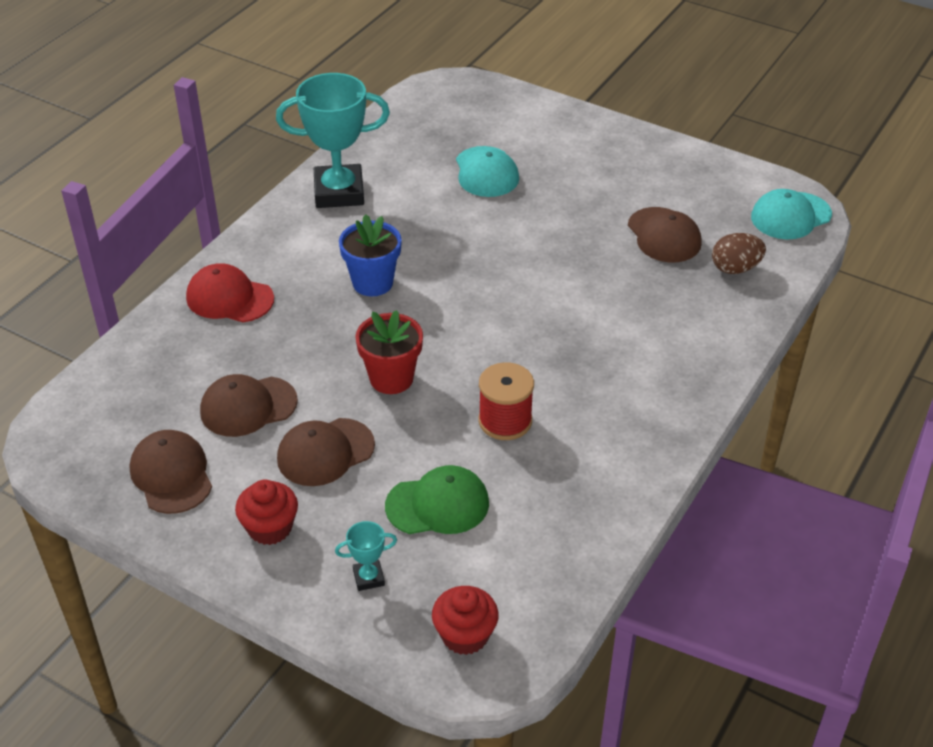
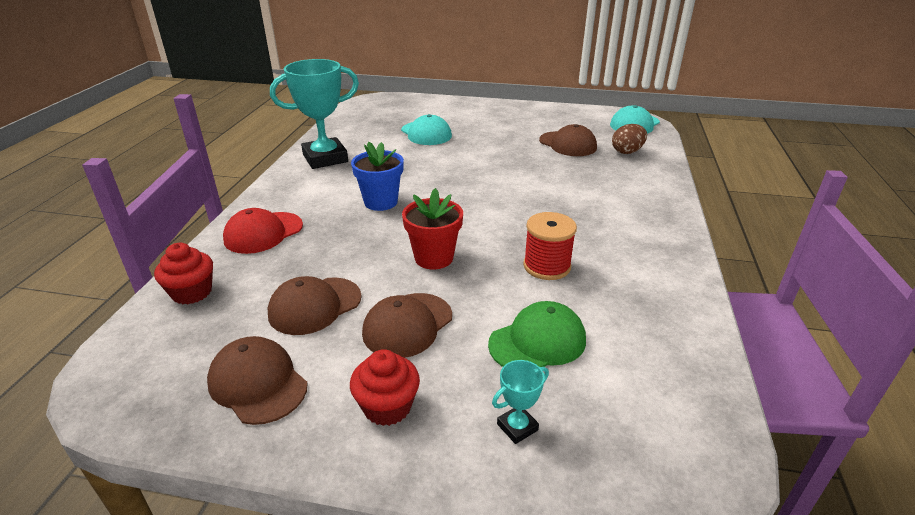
camera: 20 degrees left, 10 degrees down
(229, 298) = (263, 233): red cap -> red cap turned 45 degrees counterclockwise
(465, 635) = (652, 456): red cupcake -> red cupcake (192, 292)

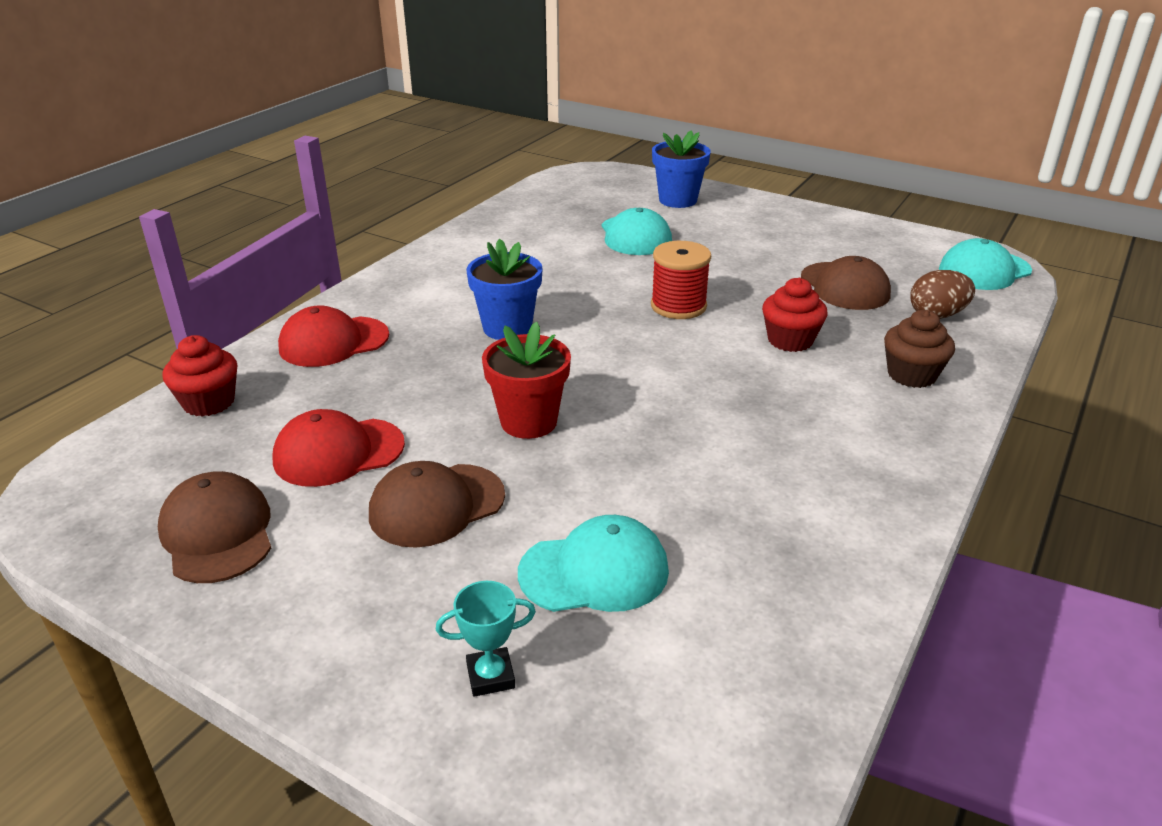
camera: 20 degrees right, 0 degrees up
(314, 306) = (338, 452): brown cap -> red cap
(325, 158) = (472, 251): turquoise trophy -> none
(387, 407) = (346, 603): red cupcake -> red cupcake (790, 340)
(438, 109) = (678, 200): none -> blue flower pot
(537, 341) = (594, 571): green cap -> turquoise cap
(547, 266) = (681, 468): red spool -> red spool (678, 306)
(636, 186) = (911, 375): none -> brown cupcake

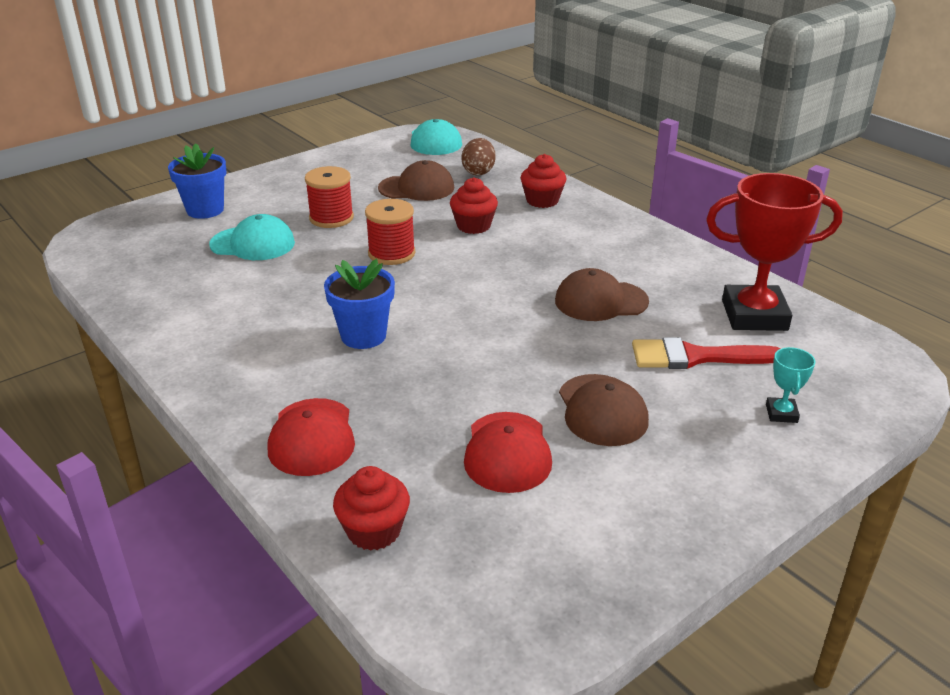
camera: 70 degrees left, 0 degrees up
(217, 533) = (593, 531): brown cap -> brown cap (600, 301)
(529, 422) = (514, 351): red flower pot -> none
(594, 571) = (696, 357): turquoise cap -> red brush
(723, 258) = (331, 218): none -> red spool
(750, 623) = (754, 315): none -> red trophy
(911, 375) = (542, 200): brown cupcake -> red cupcake

